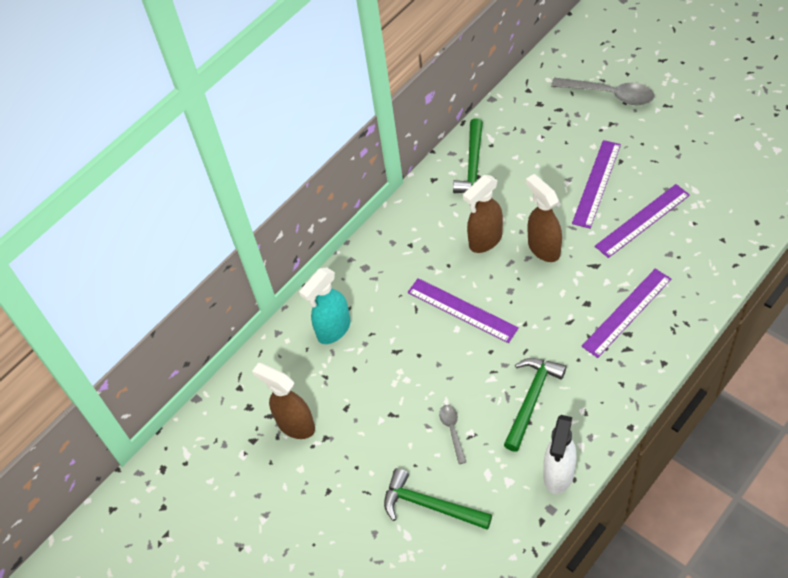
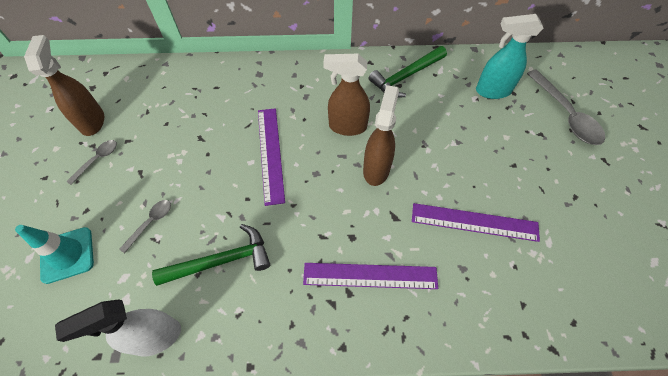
camera: 40 degrees right, 5 degrees up
(333, 330) = (191, 91): turquoise spray bottle -> turquoise spray bottle (492, 91)
(347, 441) = (97, 160): none -> grey spoon
(430, 505) = (67, 255): green hammer -> turquoise traffic cone
(596, 183) = (474, 163): purple ruler -> none

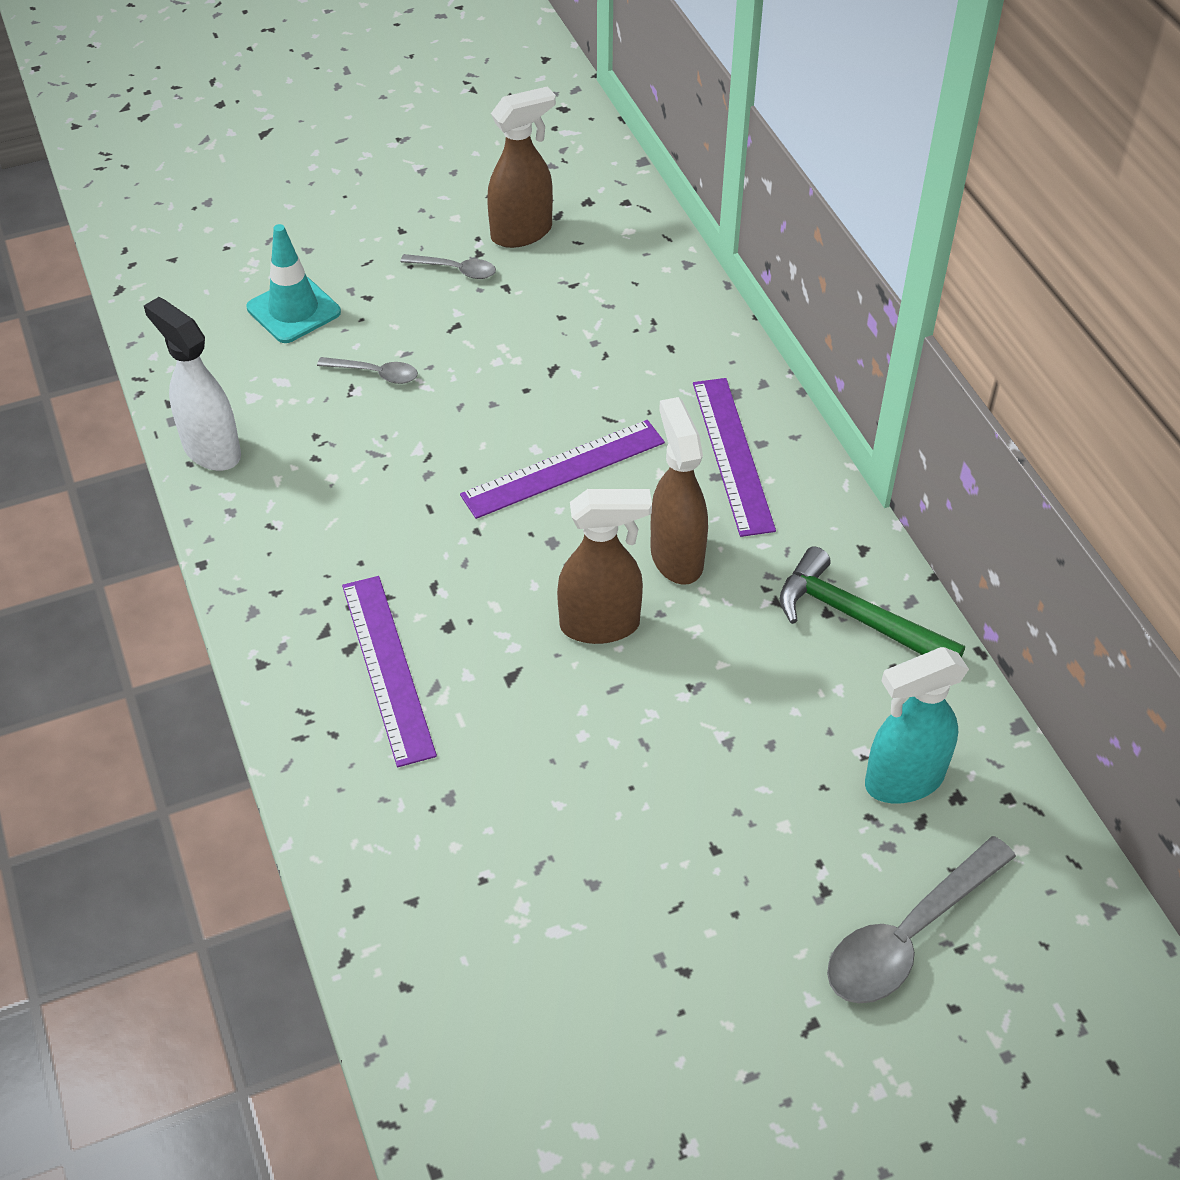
camera: 70 degrees right, 10 degrees down
(221, 261) = (345, 477): green hammer -> none
(474, 222) = (550, 800): purple ruler -> purple ruler (732, 455)
(492, 91) = (903, 780): turquoise spray bottle -> turquoise spray bottle turned 90 degrees counterclockwise

